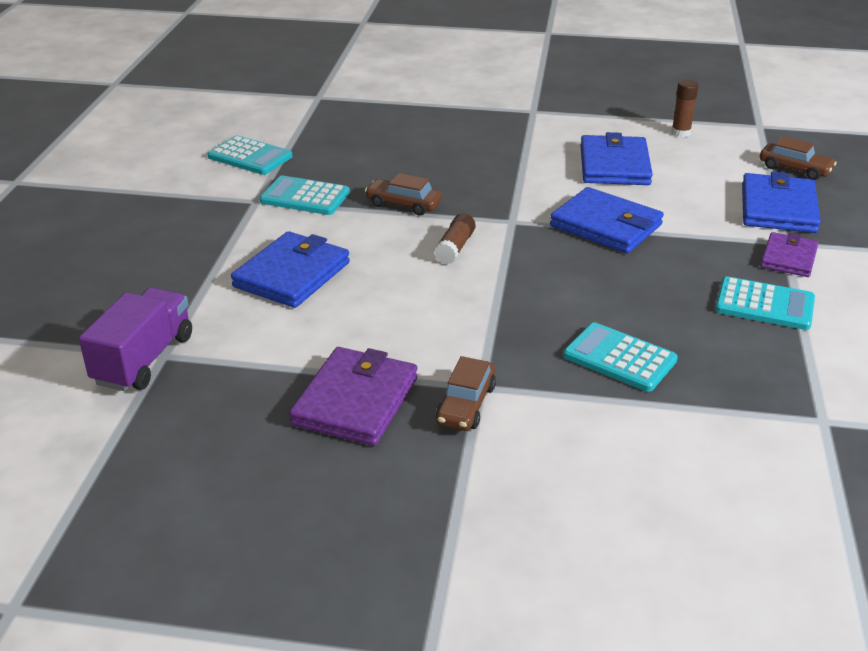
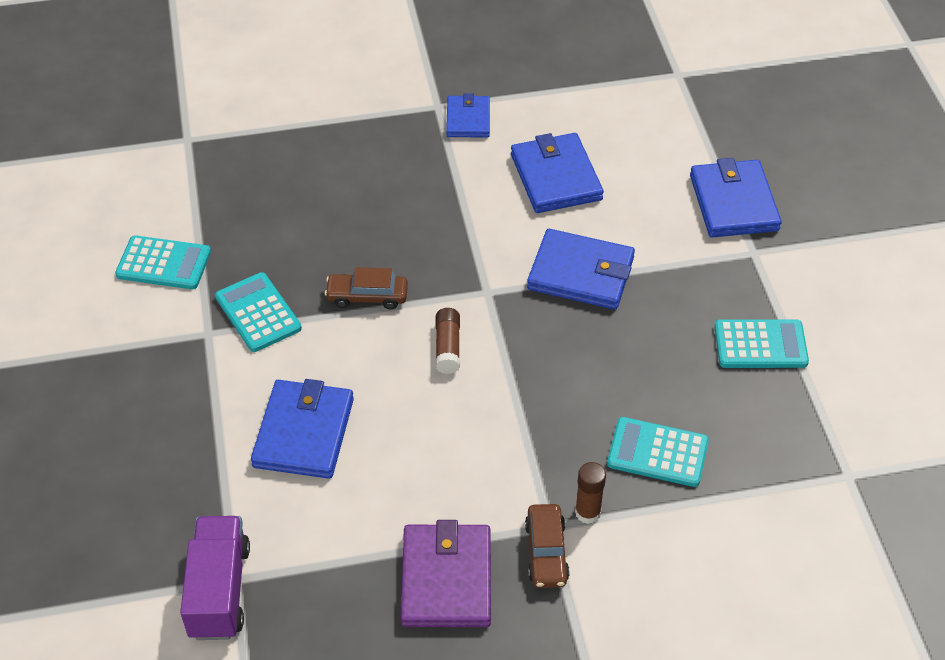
camera: 20 degrees left, 15 degrees up
(305, 197) = (258, 313): turquoise calculator -> turquoise calculator turned 60 degrees clockwise
(555, 122) = (468, 119): none -> blue wallet
(681, 133) = (604, 106): brown glue stick -> brown glue stick (587, 512)
(788, 258) = (763, 274): purple wallet -> none
(795, 169) = (732, 137): brown car -> none

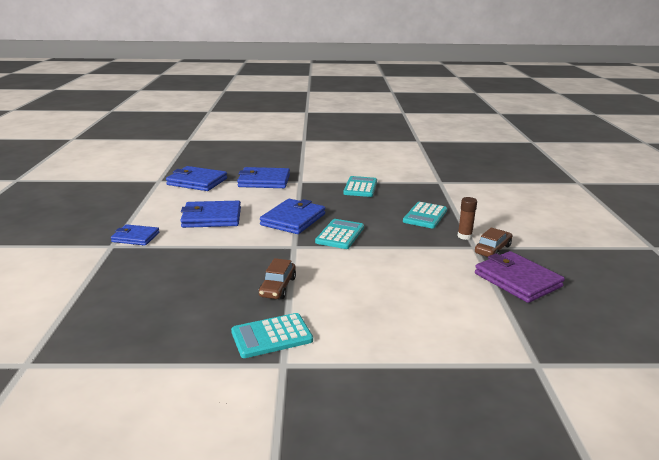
camera: 80 degrees left, 25 degrees down
(164, 263) = (183, 388): turquoise calculator -> turquoise calculator (340, 235)
(219, 591) = (550, 373): purple truck -> none
(303, 433) = (399, 323): blue wallet -> blue wallet (197, 182)
(446, 579) = (517, 280): purple wallet -> purple wallet turned 45 degrees clockwise
(447, 347) = (335, 263): brown glue stick -> none
(546, 552) = (492, 249): brown car -> brown car turned 60 degrees counterclockwise

